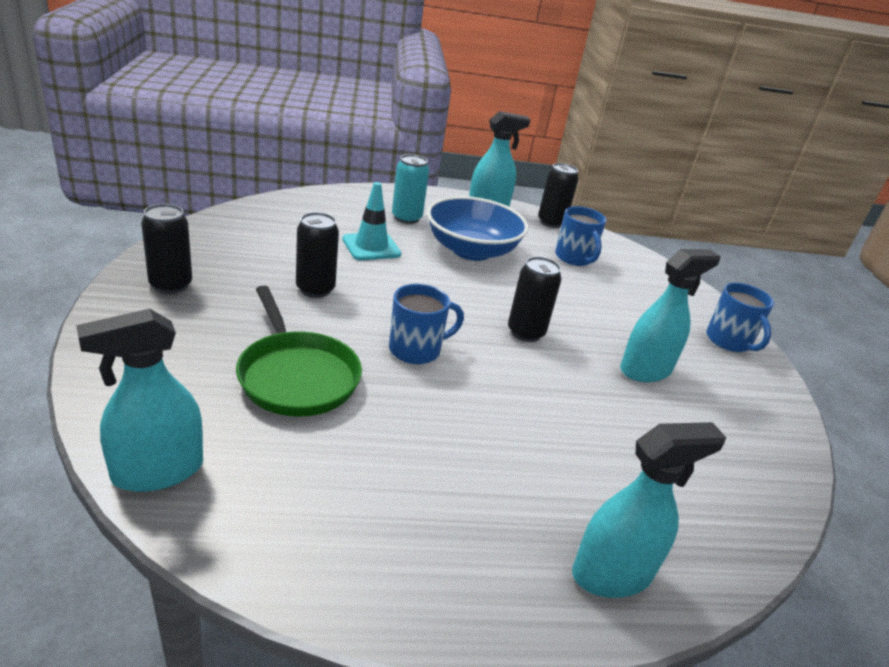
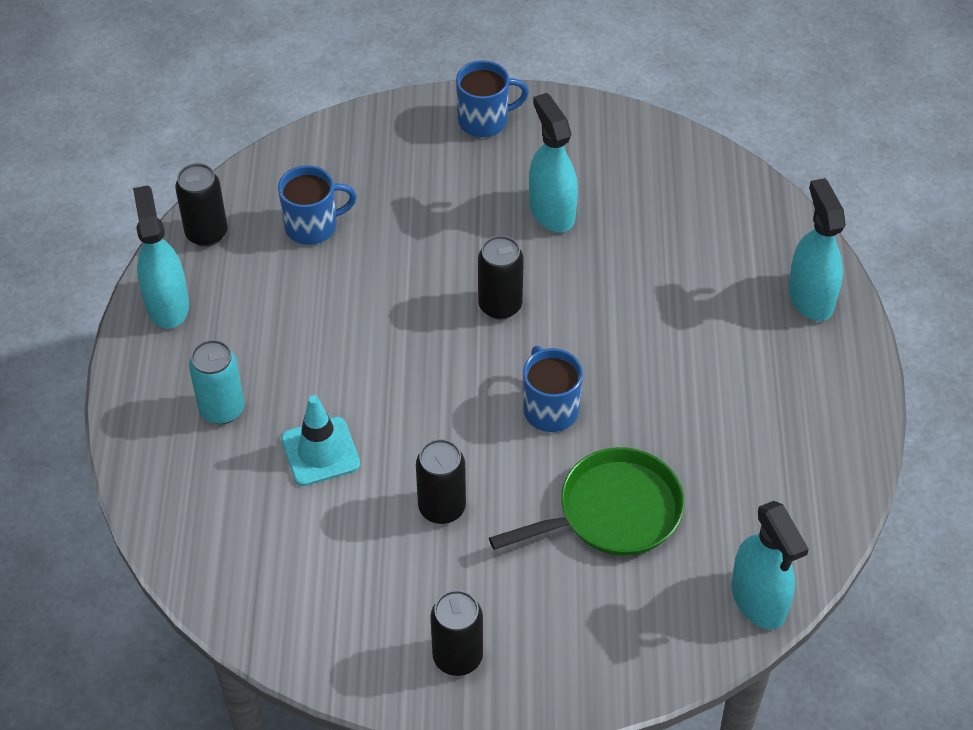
camera: 80 degrees left, 20 degrees up
(471, 250) = (311, 338): blue bowl -> none

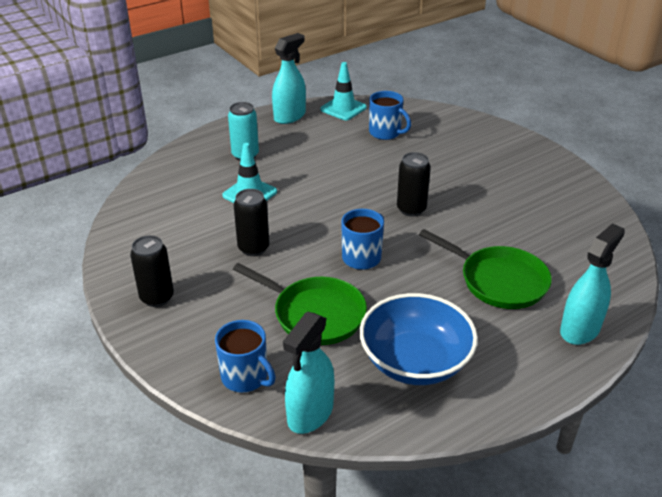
camera: 55 degrees right, 15 degrees down
(206, 233) = (343, 108): black can -> turquoise traffic cone
(485, 120) = (525, 152): blue mug -> blue mug (245, 377)
(551, 211) = (498, 198): turquoise spray bottle -> none
(690, 311) = (498, 281): none -> green pan
(752, 465) = (415, 361): none -> blue bowl

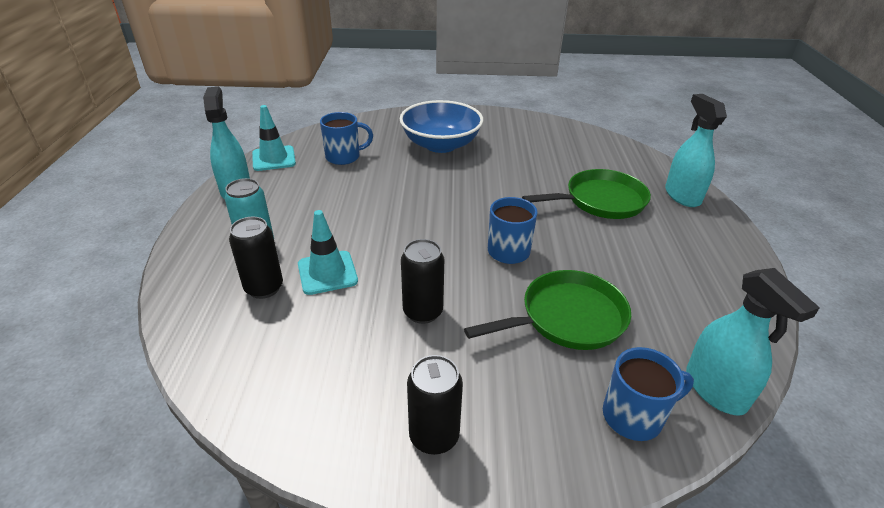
camera: 55 degrees left, 0 degrees up
(411, 209) = (467, 195): black can -> black can (264, 288)
(415, 361) = (674, 288): blue bowl -> blue bowl (441, 145)

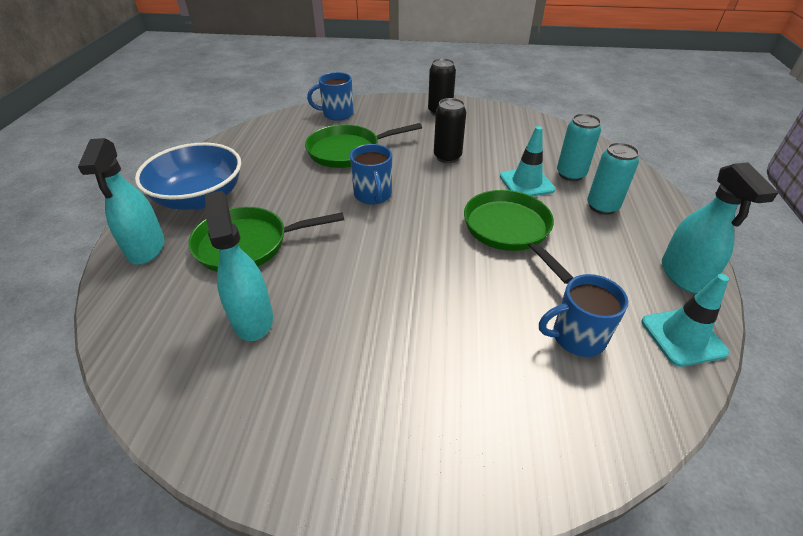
camera: 175 degrees left, 5 degrees up
(264, 288) = (570, 174): black can -> turquoise can
(366, 219) = (509, 230): none -> green pan
(441, 145) = (426, 365): blue bowl -> blue bowl (200, 198)
(715, 390) = (285, 120): turquoise spray bottle -> turquoise spray bottle (252, 318)

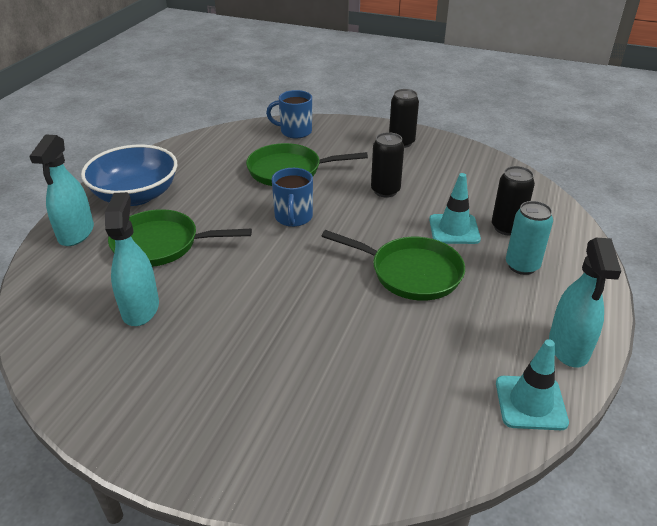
camera: 15 degrees right, 5 degrees down
(509, 230) = (411, 273): green pan -> green pan turned 120 degrees clockwise
(570, 174) = (507, 228): turquoise can -> black can
(576, 337) = (422, 381): blue mug -> none

